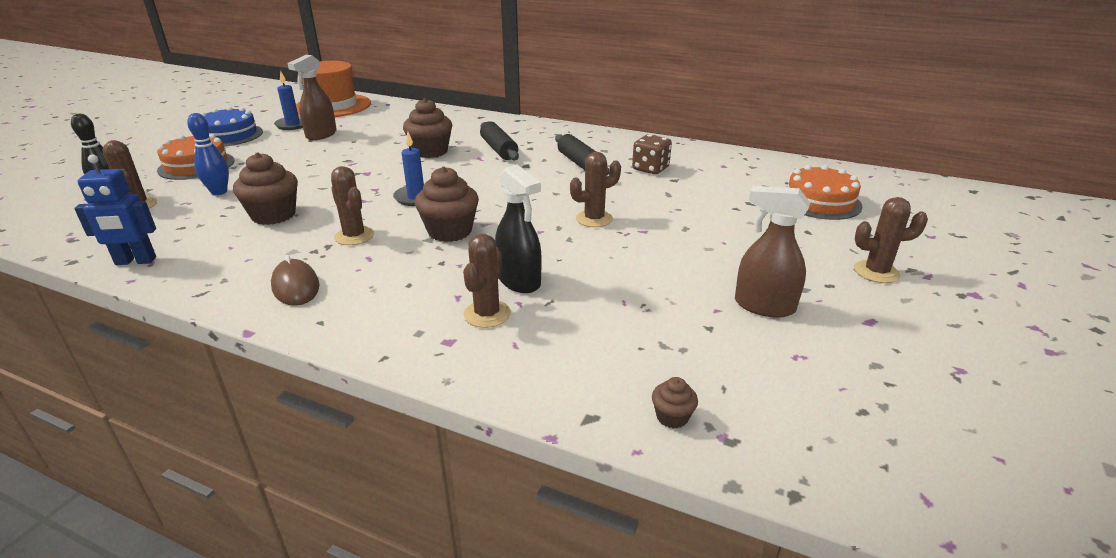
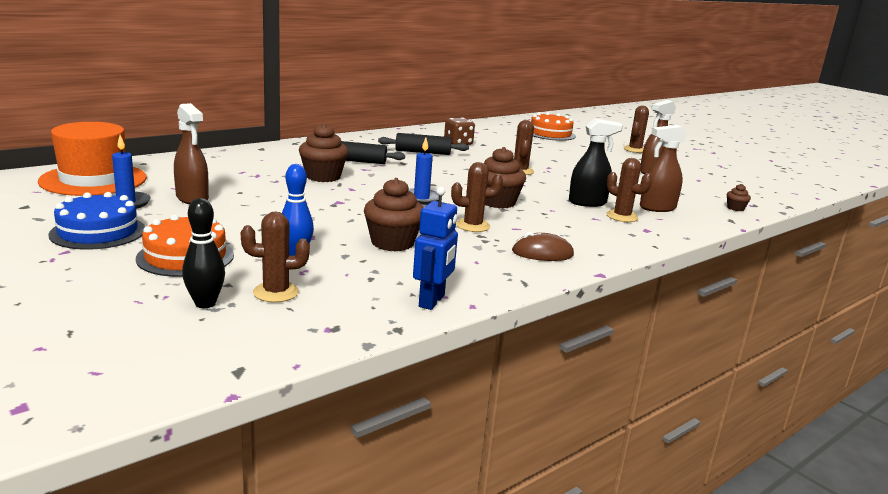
camera: 65 degrees left, 10 degrees down
(565, 336) = (657, 208): none -> brown spray bottle

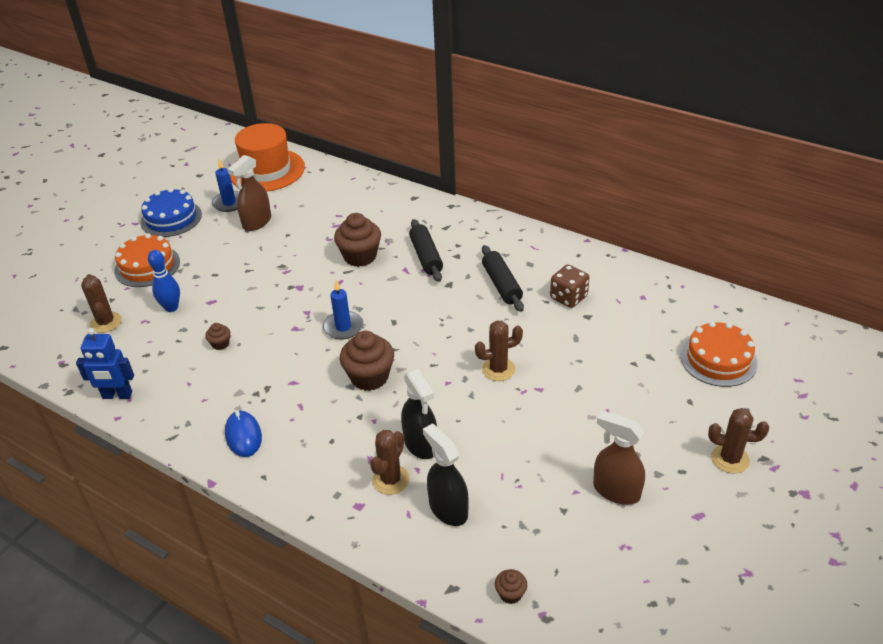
camera: 75 degrees right, 20 degrees up
(205, 303) = (80, 302): black bowling pin -> none
(392, 243) = (220, 344): brown cupcake -> brown cupcake, size x0.48
(473, 226) = (288, 377): brown cactus -> none
(542, 253) = (243, 436): brown mouse -> blue mouse
(657, 208) = (448, 509): brown spray bottle -> black spray bottle

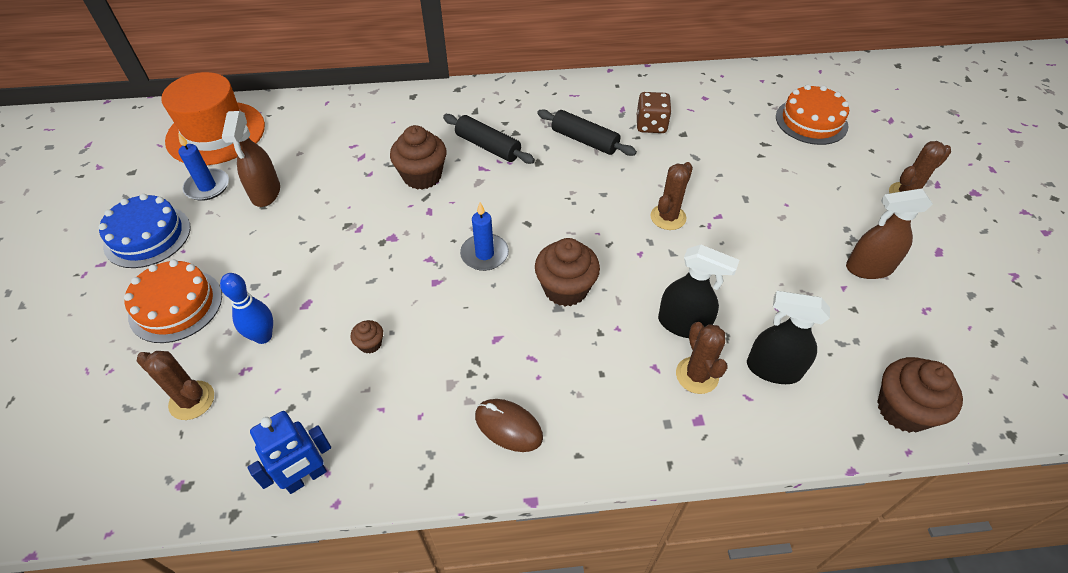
camera: 40 degrees left, 10 degrees up
(243, 436) = (508, 426): blue mouse -> brown mouse
(510, 594) = (903, 409): brown cupcake -> brown cupcake, size x2.09

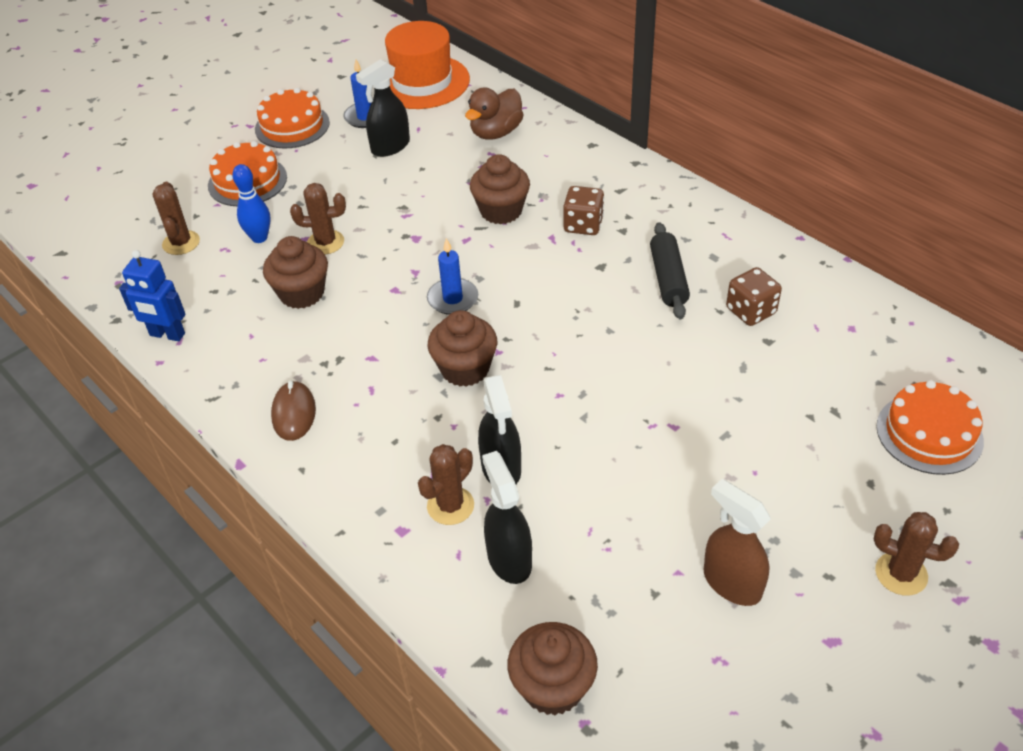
camera: 55 degrees right, 5 degrees down
(147, 236) = (292, 126): blue cake -> orange cake
(265, 193) = (390, 147): brown spray bottle -> black spray bottle
(334, 130) = (496, 133): none -> brown duck
(370, 344) = (302, 293): brown cupcake -> brown cupcake, size x2.09
(488, 146) = (583, 225): black rolling pin -> brown dice
(668, 217) = (629, 390): brown cactus -> brown cactus (325, 242)

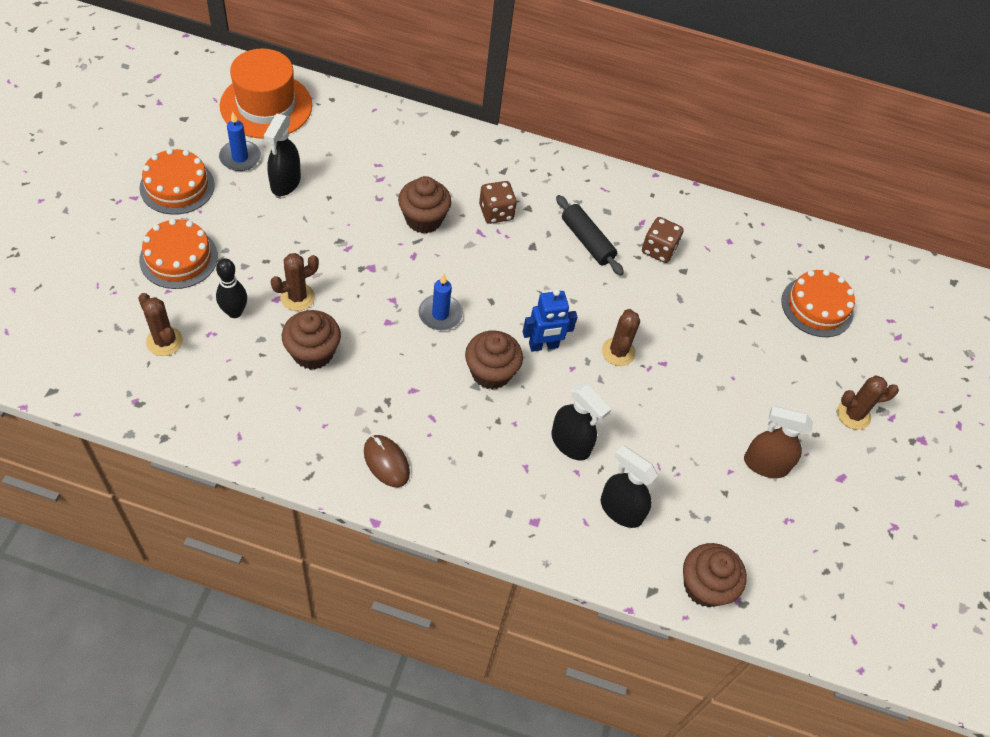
camera: 40 degrees left, 10 degrees up
(167, 335) = (223, 434): blue robot -> blue robot (543, 346)
(259, 238) = (234, 312): blue bowling pin -> black bowling pin
(450, 506) = (555, 488): brown cactus -> brown cactus (618, 352)
(496, 133) = (368, 142): brown duck -> none

